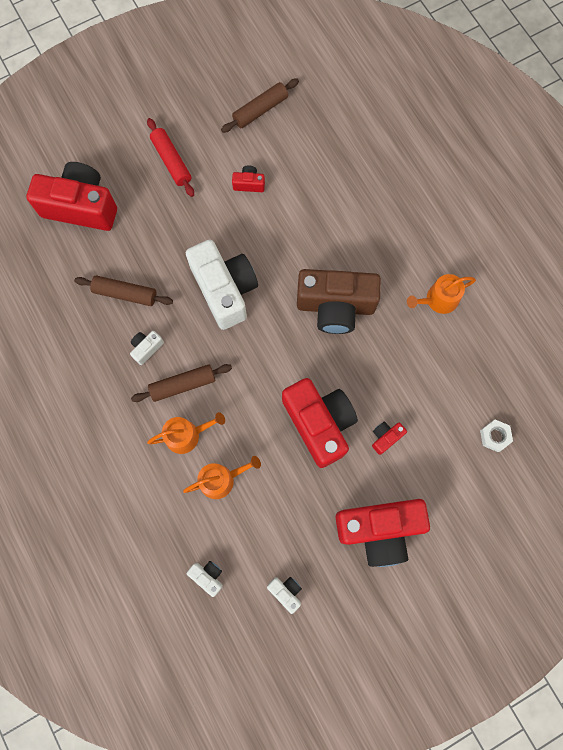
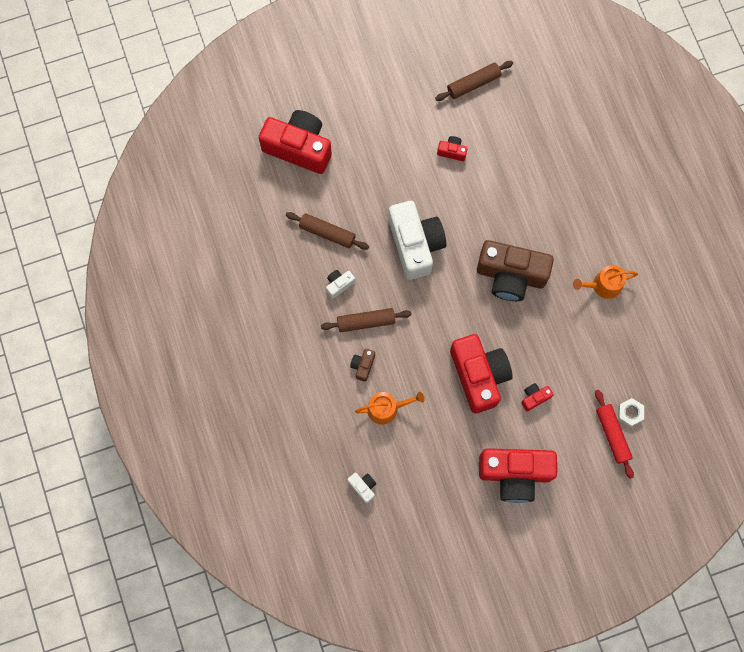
camera: 10 degrees right, 0 degrees up
(171, 161) = (385, 119): red rolling pin -> red rolling pin (612, 434)
(186, 435) = (363, 365): orange watering can -> brown camera
(286, 591) = (427, 511): white camera -> none

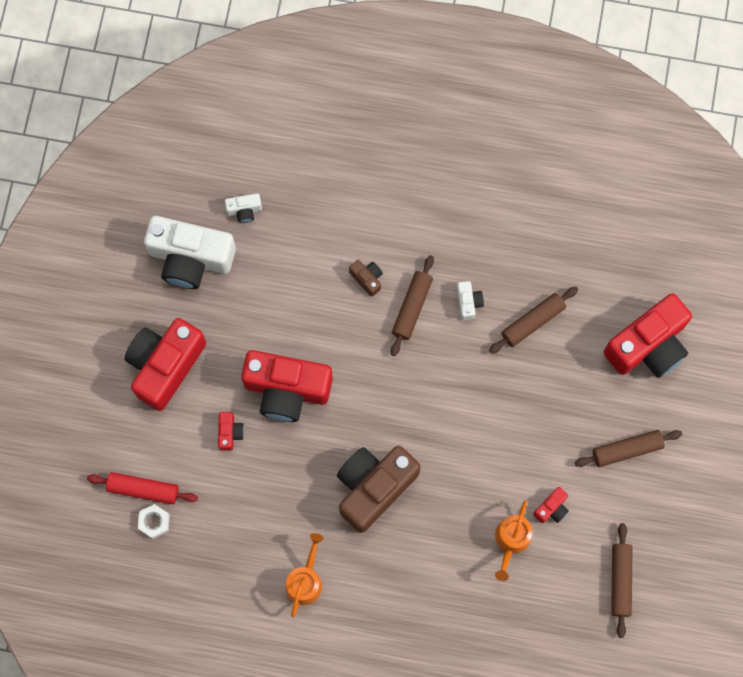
camera: 120 degrees right, 0 degrees up
(382, 124) = (627, 450): none -> brown rolling pin
(386, 408) = (309, 277): orange watering can -> orange watering can (511, 540)
(415, 244) = (467, 406): white camera -> white camera (190, 258)

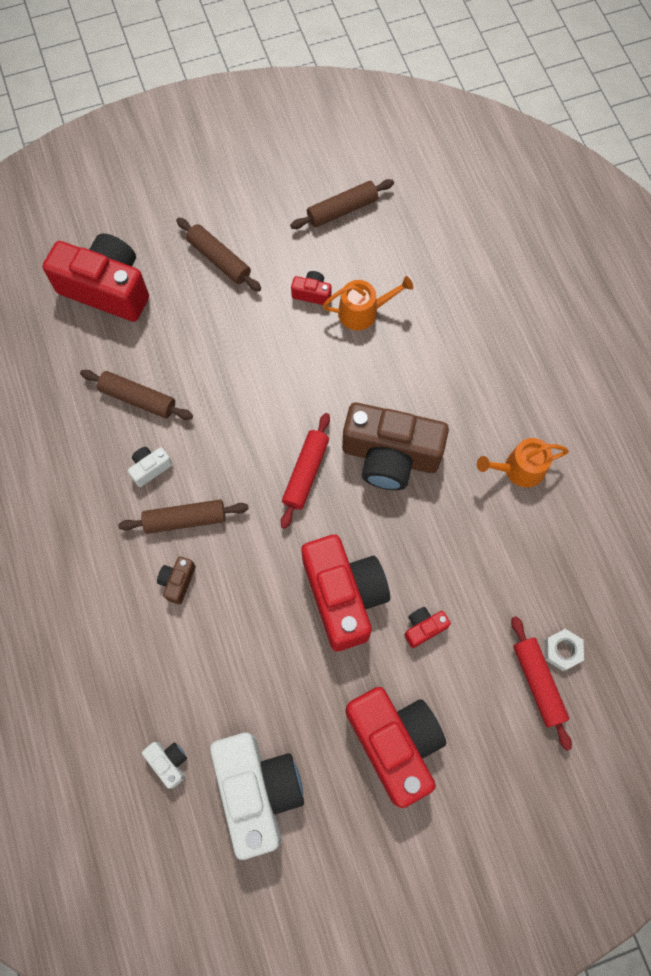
camera: 120 degrees left, 5 degrees down
(165, 365) = (395, 743): red camera -> red camera turned 120 degrees counterclockwise
(397, 415) = (306, 473): none -> red rolling pin

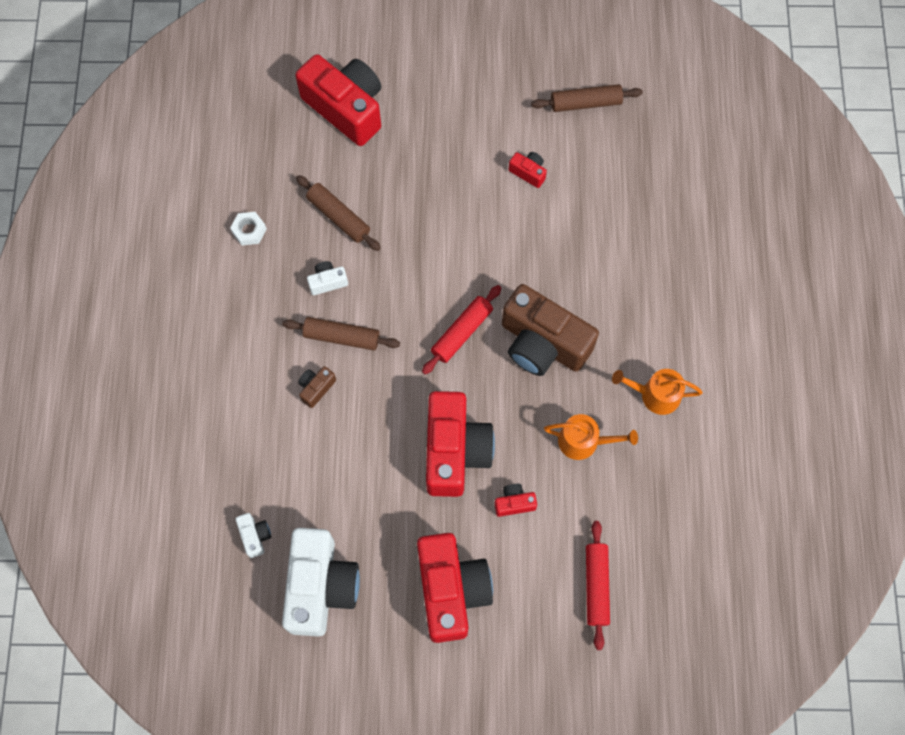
camera: 20 degrees right, 0 degrees up
(219, 259) = (456, 113): brown rolling pin -> none
(363, 312) = (568, 204): orange watering can -> orange watering can (583, 441)
(562, 650) = (629, 566): white nut -> white nut (249, 230)

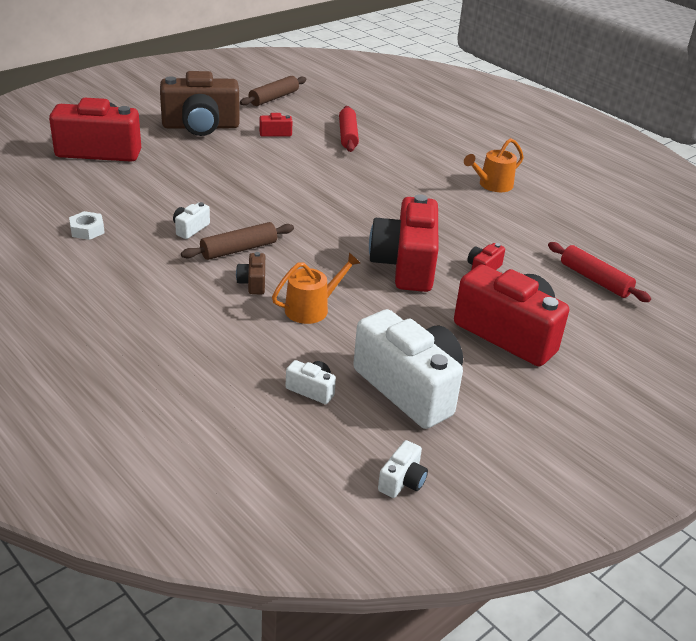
camera: 45 degrees left, 35 degrees down
(235, 661) = (402, 481): none -> white camera
(338, 217) = (158, 197): brown rolling pin -> none
(455, 451) = (405, 265): red camera -> red camera turned 135 degrees counterclockwise
(462, 332) = (328, 211): red rolling pin -> red rolling pin (348, 135)
(542, 343) = (390, 193): brown camera -> brown camera (201, 126)
(583, 441) = (482, 222): orange watering can -> orange watering can (311, 308)

